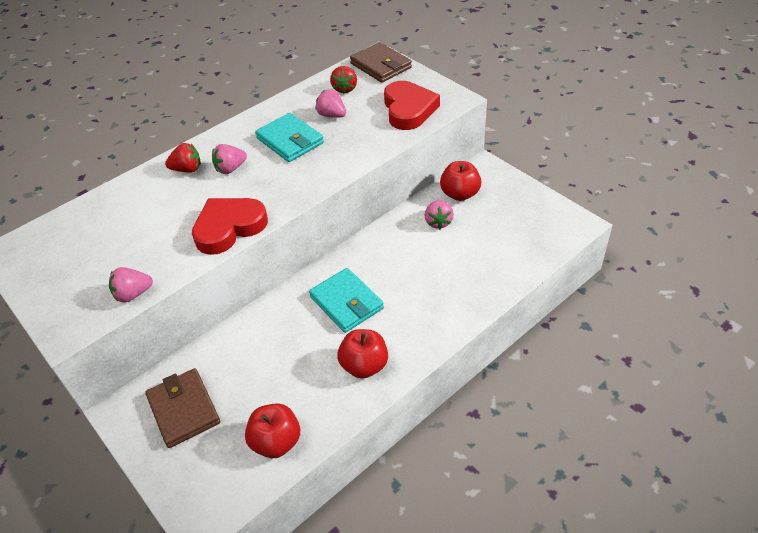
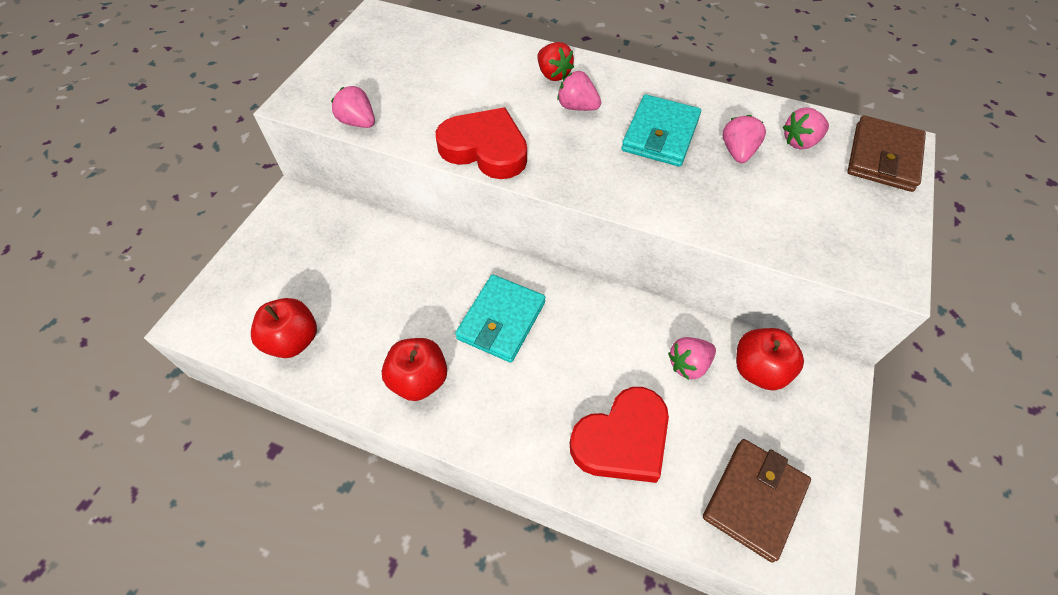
camera: 60 degrees right, 10 degrees up
(184, 409) = (307, 245): brown wallet -> brown wallet (754, 499)
(345, 89) = (800, 142): red strawberry -> pink strawberry
(408, 109) = (818, 227): red heart -> red heart (622, 440)

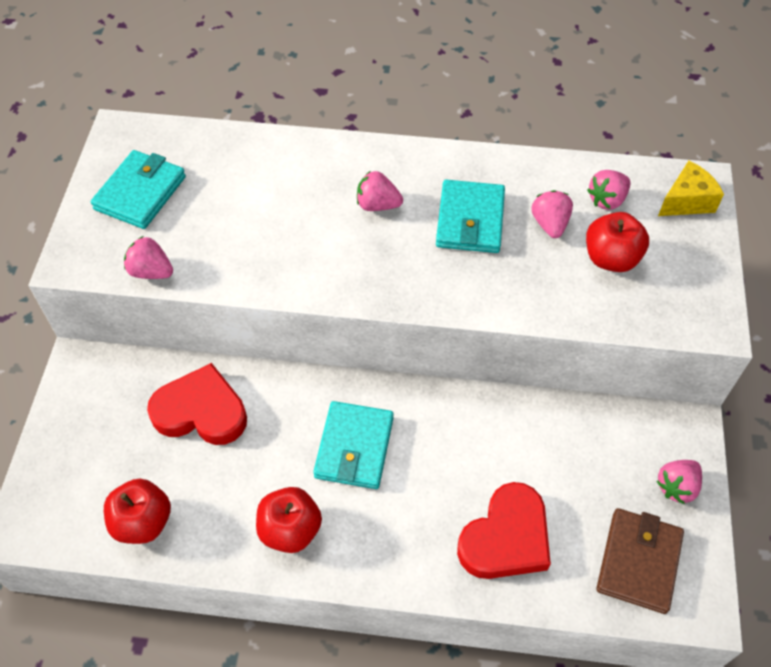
camera: 15 degrees left, 0 degrees up
(374, 62) = (140, 193): none -> turquoise wallet
(485, 149) = (297, 274): red heart -> red heart (201, 411)
(553, 74) = (341, 170): red strawberry -> none
(688, 364) = (550, 448): pink strawberry -> pink strawberry (677, 486)
(759, 370) = (617, 437): red apple -> red apple (611, 258)
(883, 157) = (686, 201): brown wallet -> yellow cheese

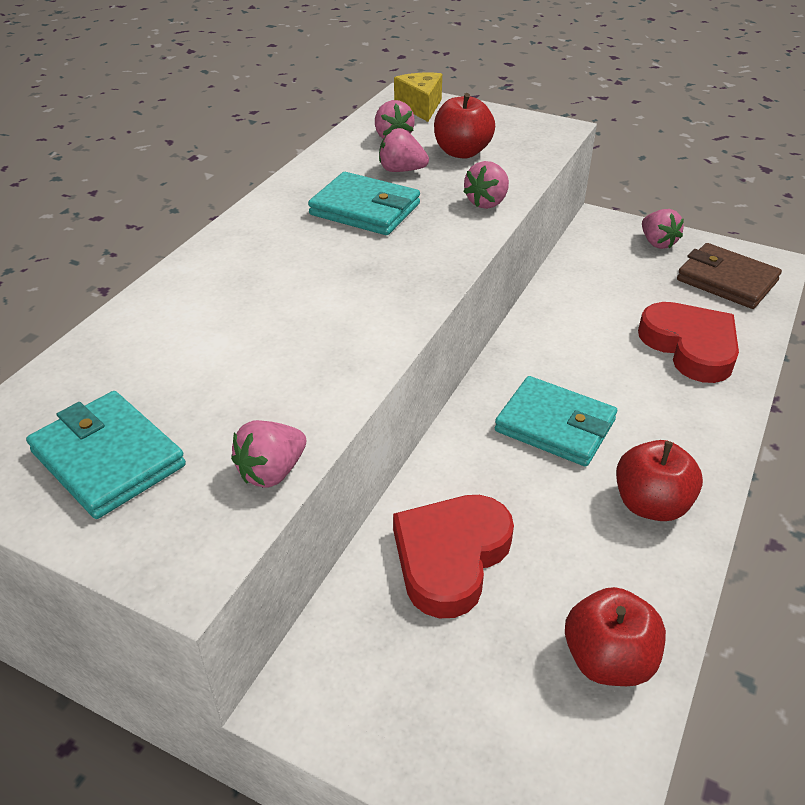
camera: 70 degrees left, 15 degrees down
(377, 205) = (299, 260): pink strawberry -> pink strawberry (487, 202)

